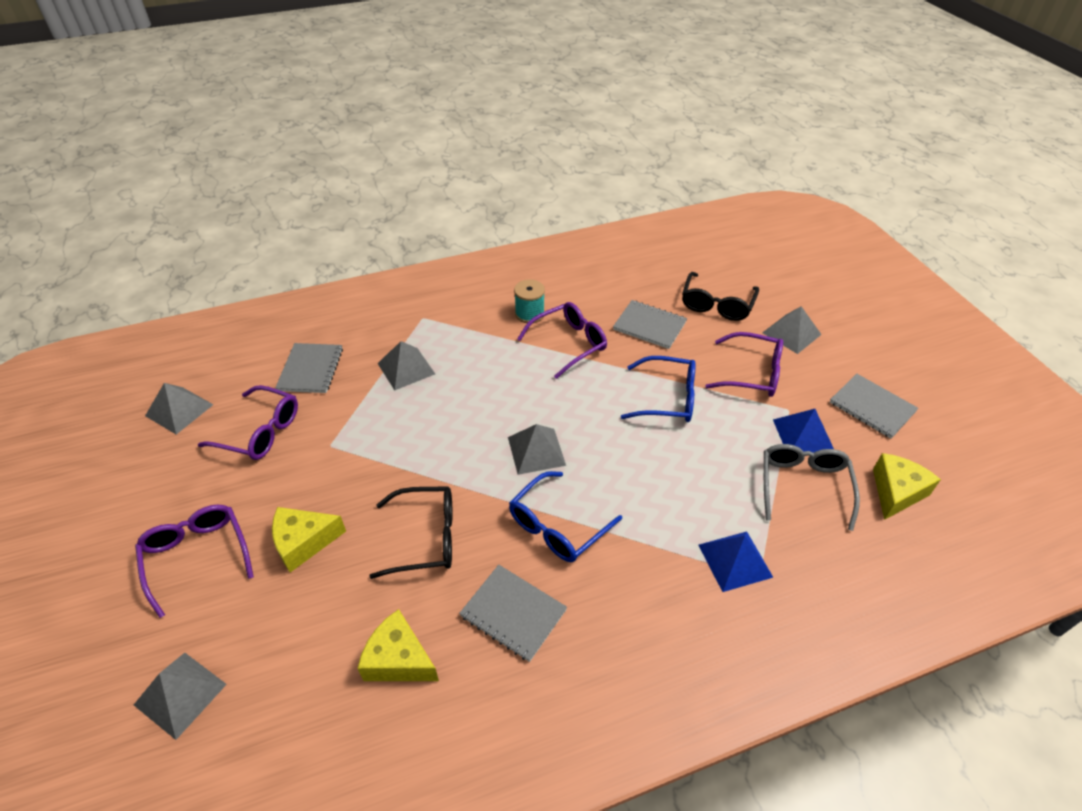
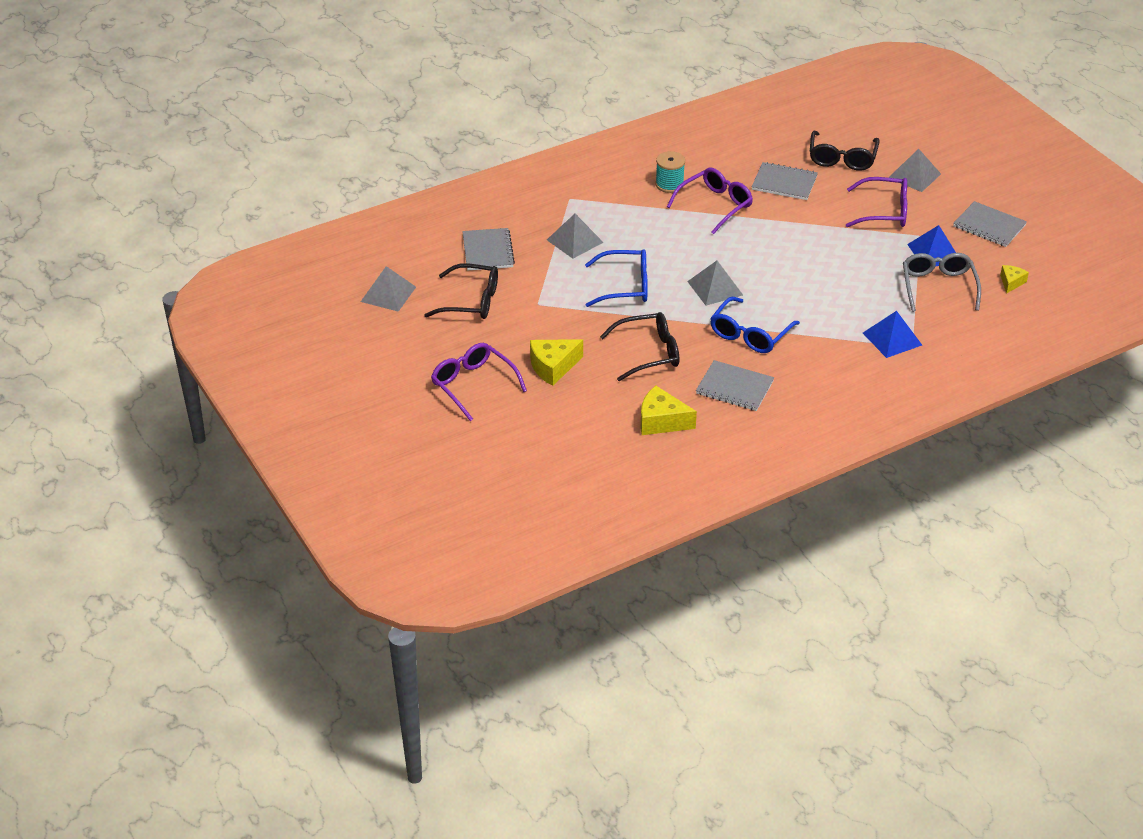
camera: 10 degrees left, 5 degrees down
(180, 694) = (513, 457): grey pyramid -> none
(260, 432) = (471, 301): purple glasses -> black glasses
(667, 398) = (815, 238): blue glasses -> blue glasses (625, 286)
(896, 492) = (1011, 282): yellow cheese -> yellow cheese, size x0.58

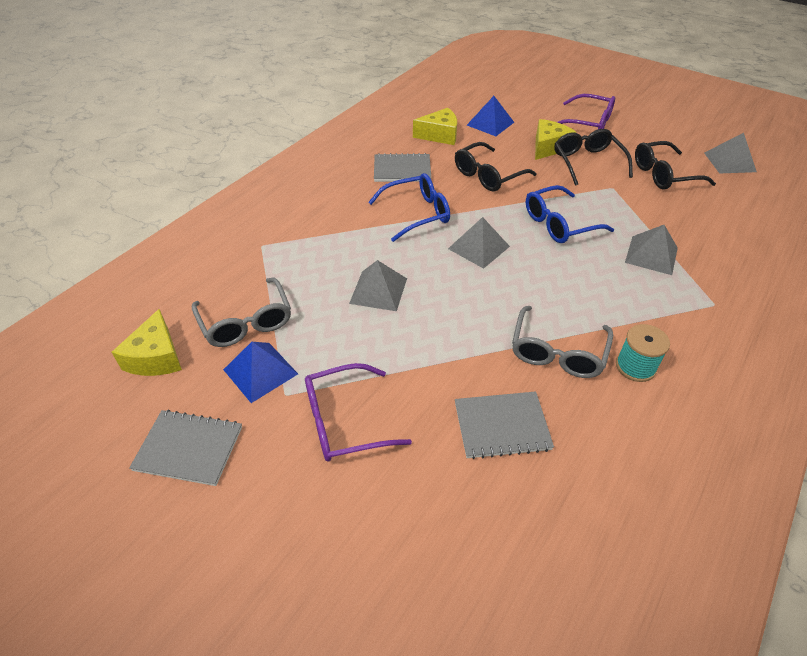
camera: 155 degrees right, 5 degrees up
(488, 251) = (710, 220): grey notebook -> none
(715, 205) = (557, 352): purple glasses -> grey glasses
(750, 334) = (417, 213): blue glasses -> blue glasses turned 60 degrees clockwise
(842, 158) = (449, 519): black glasses -> black glasses (587, 162)
(892, 339) = (283, 247): blue pyramid -> blue pyramid (490, 123)
(914, 176) = (322, 522): grey pyramid -> grey pyramid (378, 290)
(1011, 282) = (156, 357): yellow cheese -> yellow cheese, size x1.72

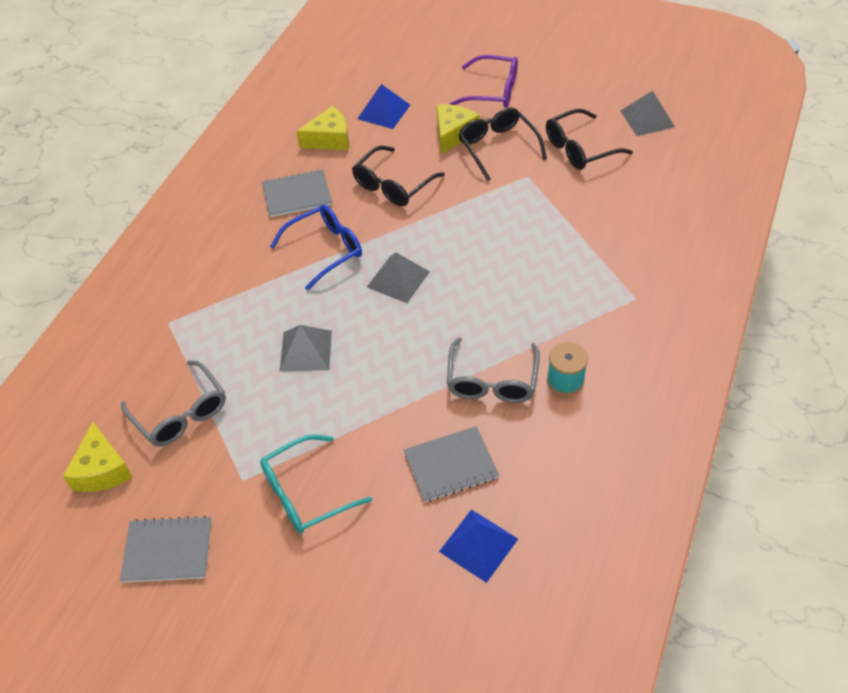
camera: 10 degrees left, 5 degrees up
(260, 371) = (211, 462): blue pyramid -> blue pyramid (478, 545)
(344, 421) = (306, 493): purple glasses -> turquoise glasses
(559, 224) = (476, 234): blue glasses -> none
(651, 255) = (572, 253): grey pyramid -> none

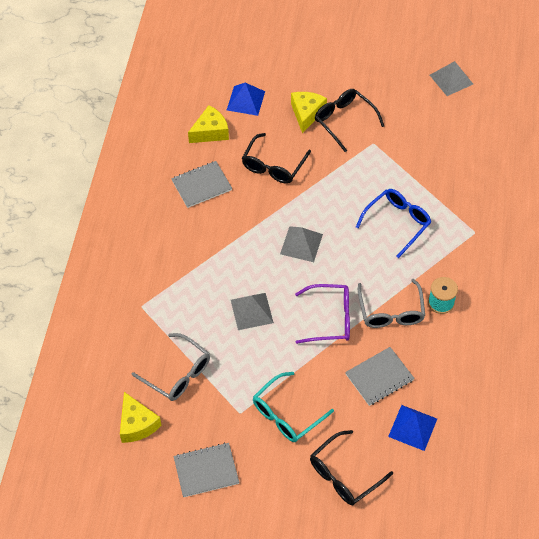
camera: 15 degrees left, 5 degrees up
(325, 250) = (239, 228): blue glasses -> blue glasses (397, 223)
(493, 91) = (326, 70): purple glasses -> purple glasses (330, 319)
(579, 148) = (406, 113): black glasses -> black glasses (344, 475)

